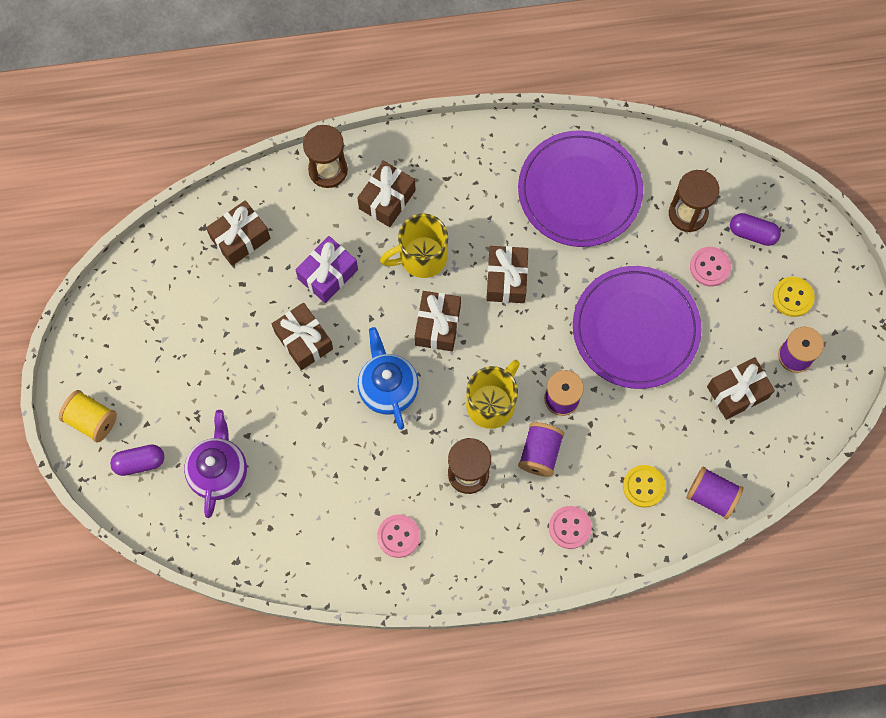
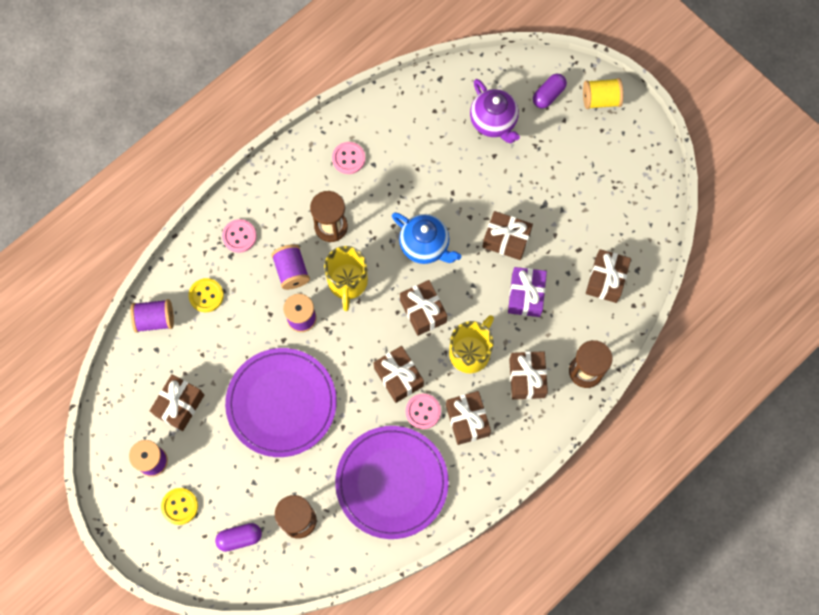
camera: 145 degrees right, 0 degrees up
(470, 199) = (467, 420): none -> brown gift
(710, 267) = (256, 488): pink button -> pink button (423, 411)

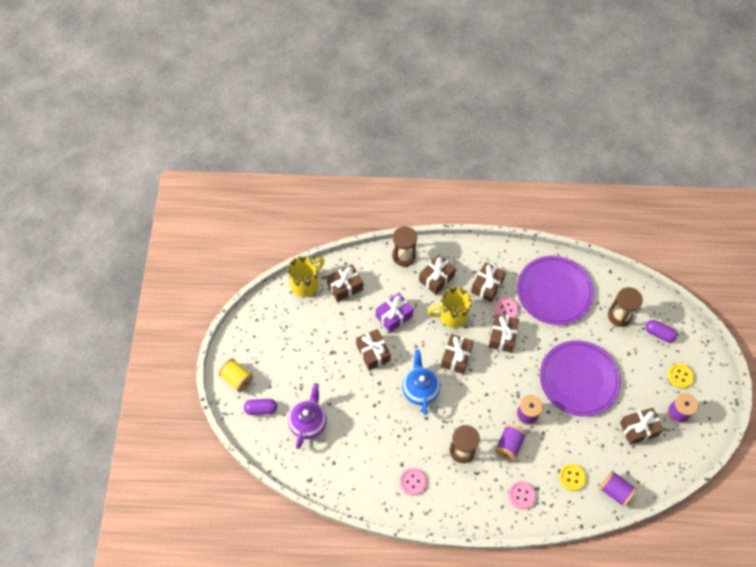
camera: 135 degrees left, 10 degrees down
(347, 282) = (483, 410): yellow mug -> yellow mug (306, 284)

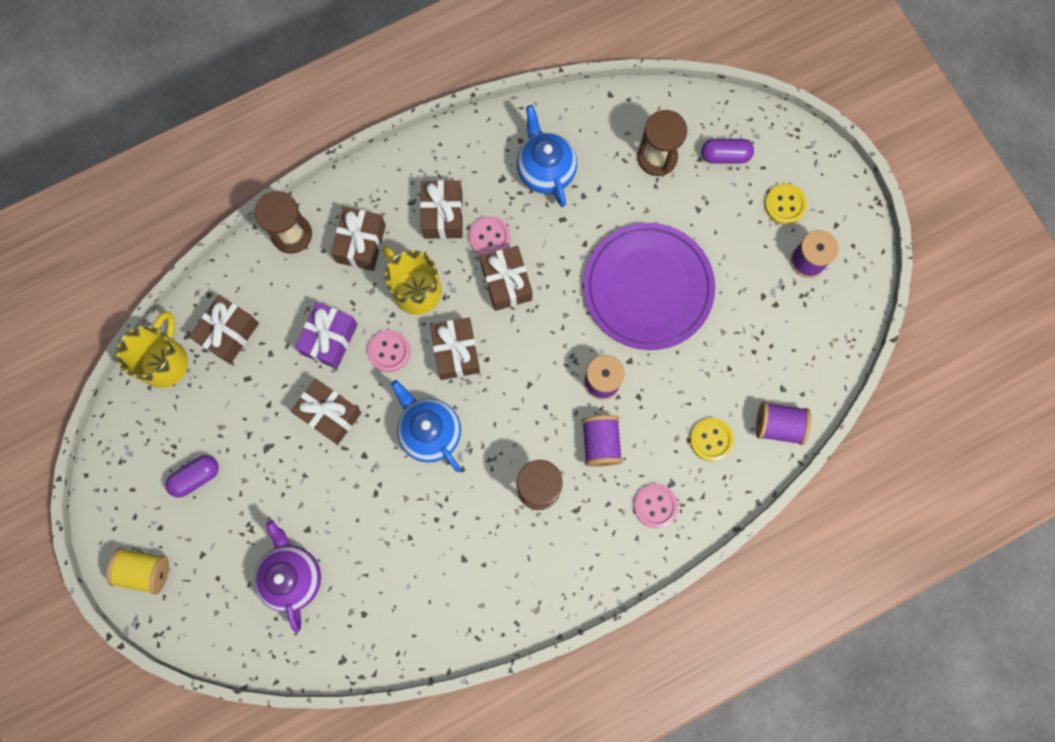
camera: 30 degrees left, 15 degrees up
(261, 409) = (209, 596): purple capsule -> purple capsule (196, 477)
(412, 482) = (493, 576): pink button -> pink button (389, 351)
(452, 315) = (415, 290): yellow mug -> yellow mug turned 90 degrees clockwise
(554, 291) = (545, 170): purple plate -> blue teapot
(638, 429) = (766, 315): brown gift -> none

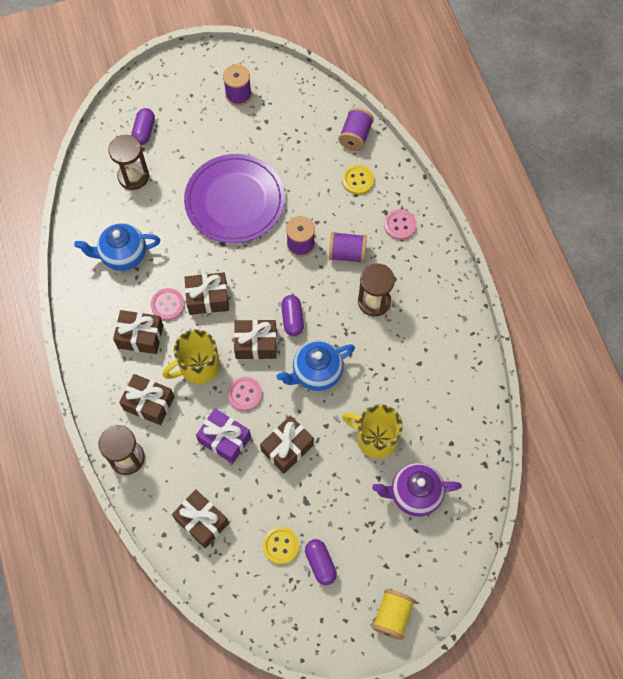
camera: 80 degrees left, 10 degrees down
(165, 361) = (215, 579): yellow mug -> yellow mug (375, 438)
(496, 390) = (292, 319): none -> purple capsule
(785, 204) = (192, 100): yellow button -> yellow button (280, 545)

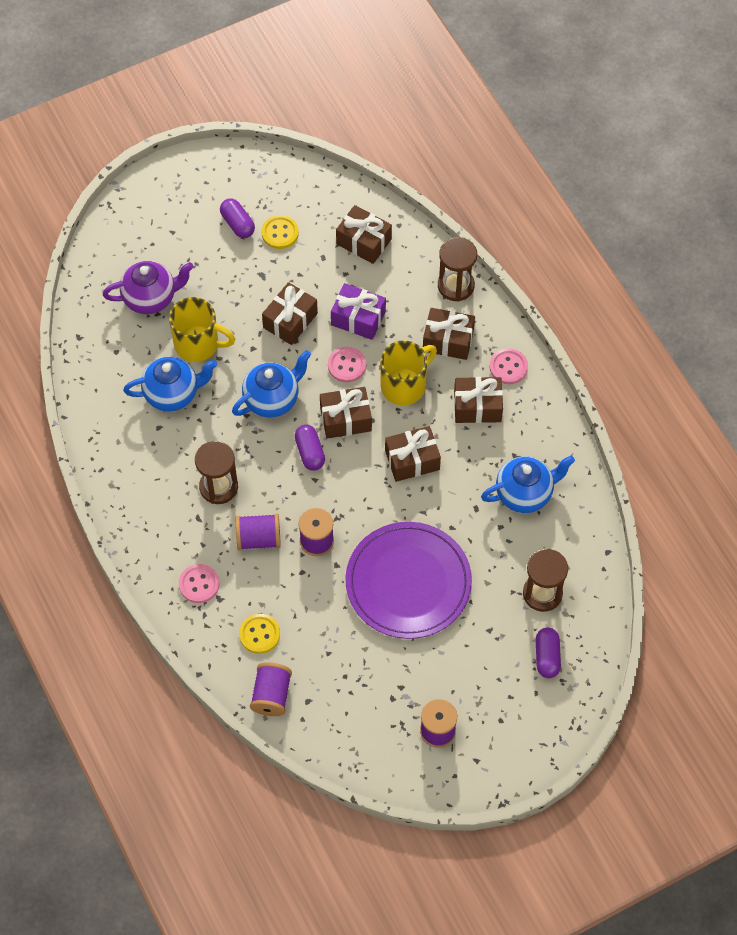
camera: 170 degrees right, 5 degrees down
(167, 305) = (456, 446): pink button -> pink button (508, 367)
(392, 616) = (161, 192): yellow spool -> none
(403, 392) = (173, 394): none -> blue teapot

